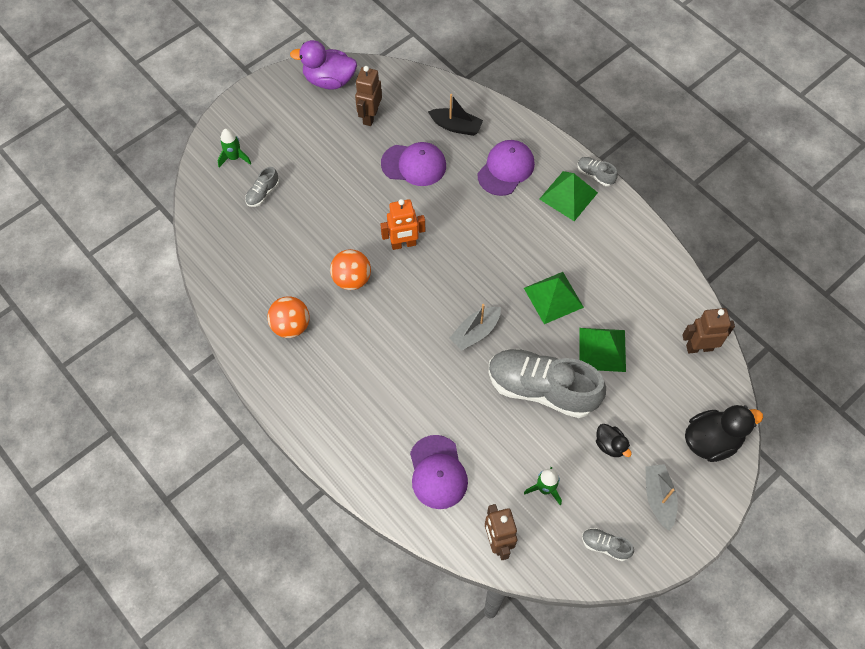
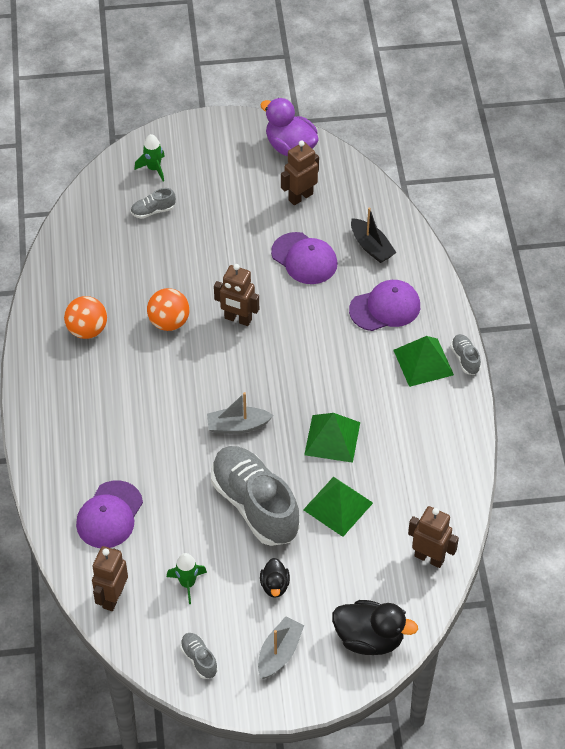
camera: 35 degrees right, 10 degrees down
(403, 244) = (238, 319): orange robot -> brown robot

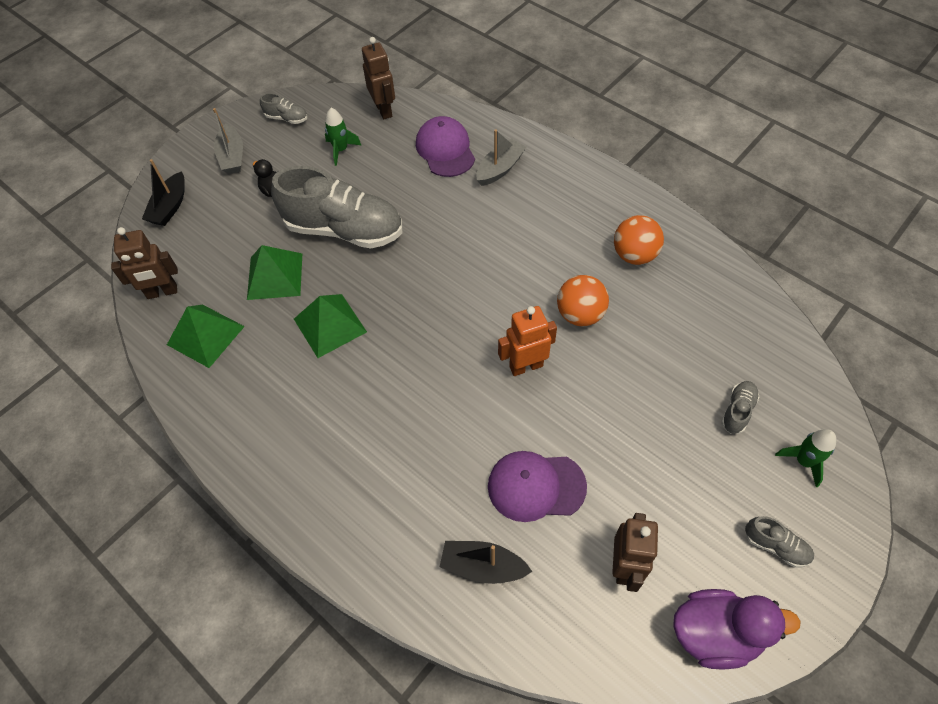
camera: 140 degrees right, 5 degrees up
(237, 426) = (421, 275): grey boat -> grey boat (500, 169)
(238, 319) = (526, 366): brown robot -> orange robot
(369, 638) = (170, 207): black duck -> black boat
(385, 308) = (398, 498): purple cap -> none
(423, 362) = (306, 467): green pyramid -> green pyramid (205, 335)
(465, 359) = (264, 506): grey shoe -> grey shoe (775, 546)

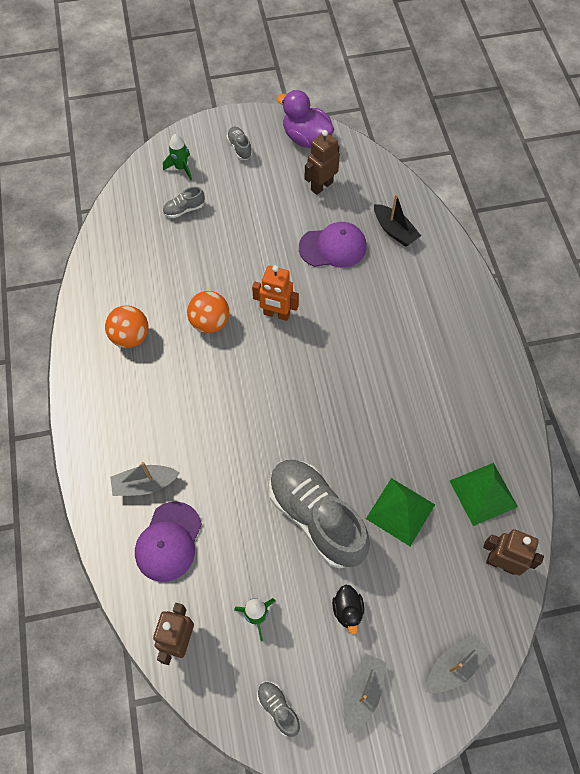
camera: 145 degrees left, 5 degrees up
(170, 207) = (454, 666): black boat -> grey boat
(330, 325) = (384, 435): green pyramid -> none
(536, 486) = (333, 247): purple cap -> purple cap turned 45 degrees counterclockwise

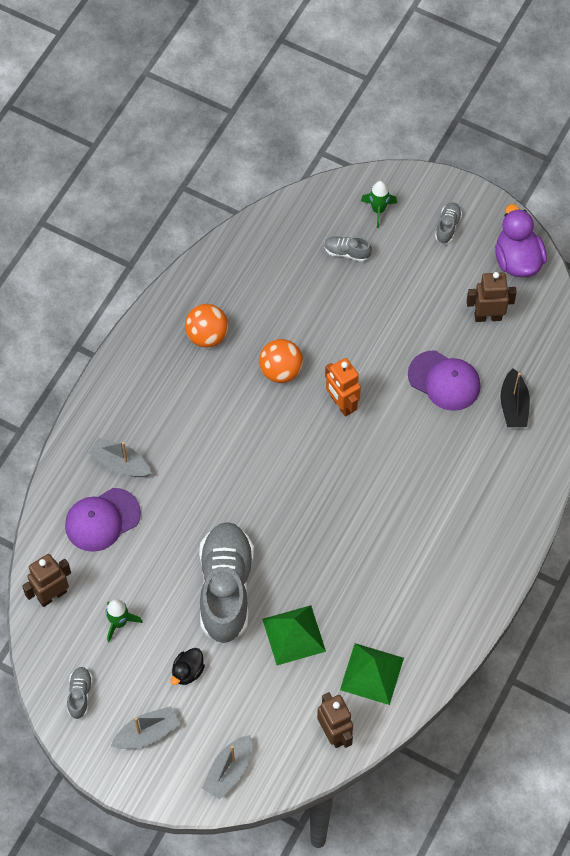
camera: 40 degrees right, 0 degrees up
(454, 666) = (229, 770): grey boat -> grey boat turned 120 degrees clockwise

